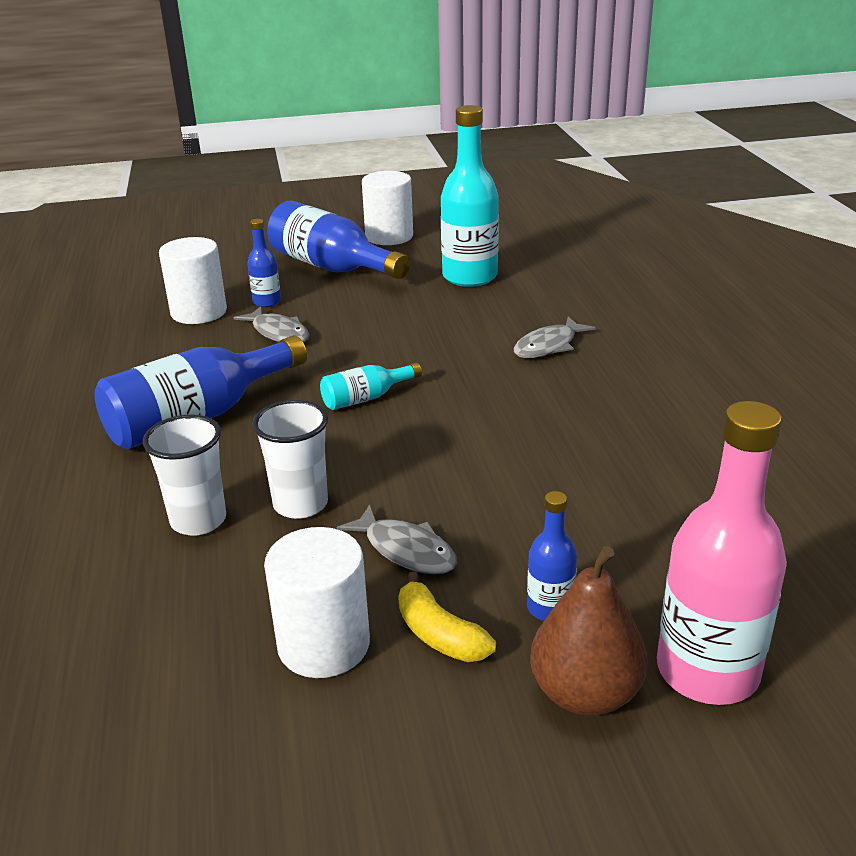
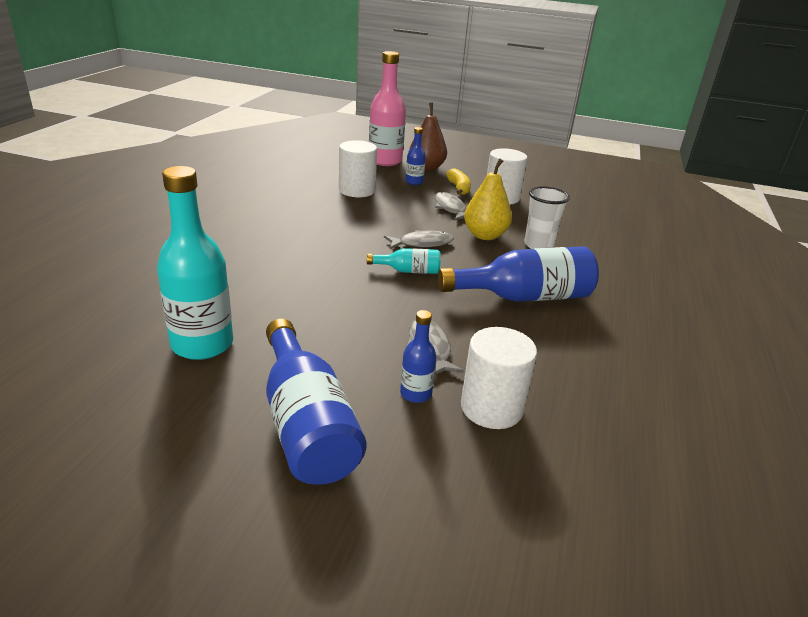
camera: 155 degrees left, 0 degrees up
(300, 504) = (485, 235): white cup -> yellow pear
(389, 236) = (179, 459): white cylinder -> white cylinder (357, 190)
(548, 346) = (255, 260): grey fish -> grey fish (422, 243)

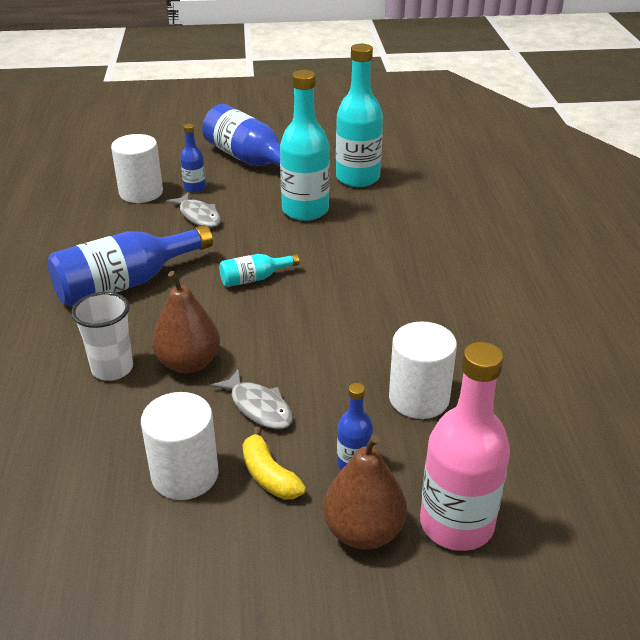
camera: 160 degrees right, 5 degrees up
(307, 320) = (305, 210): none -> turquoise bottle
(422, 243) = (261, 321): grey fish -> none
(485, 235) = (189, 363): yellow pear -> brown pear

